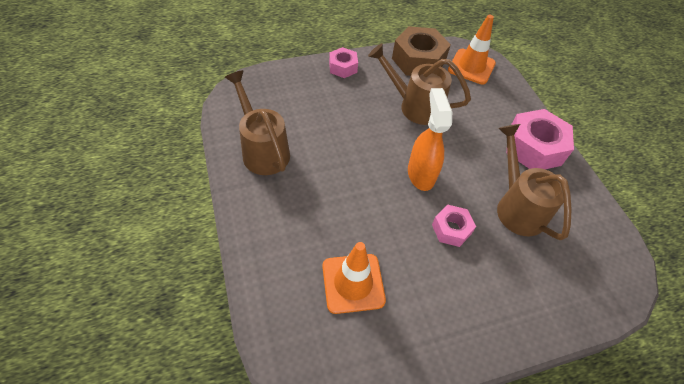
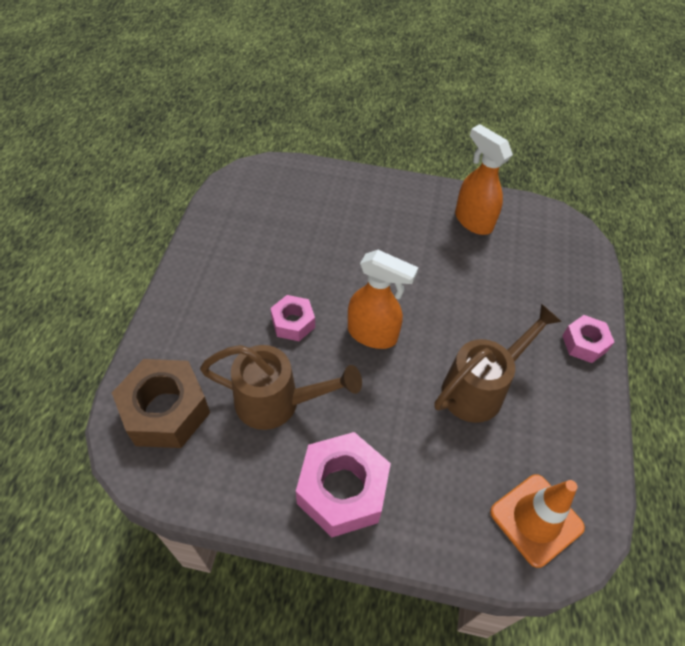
camera: 120 degrees right, 0 degrees up
(263, 150) = (473, 221): brown watering can -> orange spray bottle
(353, 283) = (293, 226): orange traffic cone -> none
(418, 60) = (574, 447): brown nut -> brown nut (166, 411)

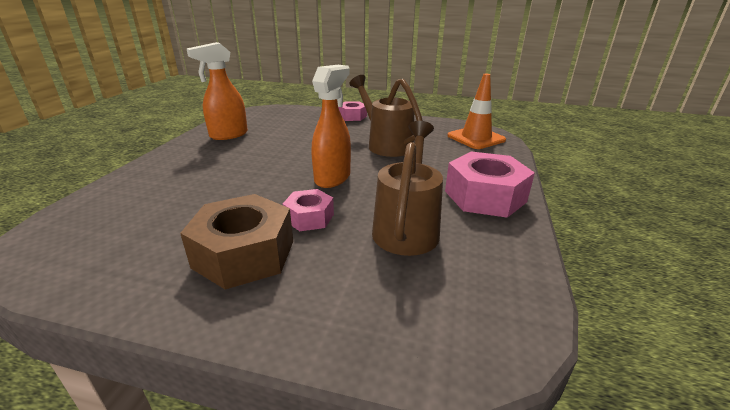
camera: 85 degrees left, 25 degrees down
(166, 411) = (429, 313): brown nut -> brown nut (244, 254)

